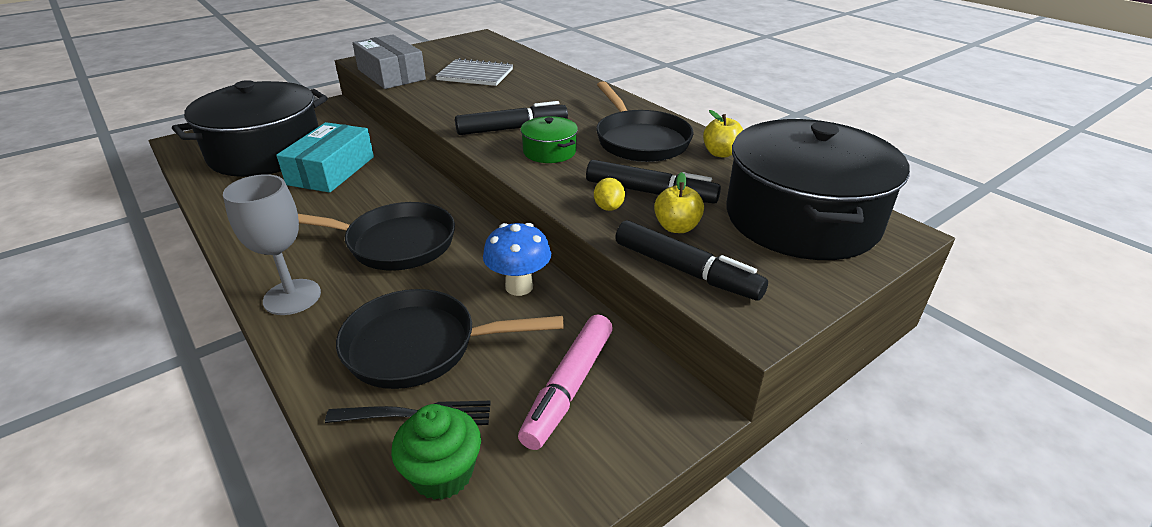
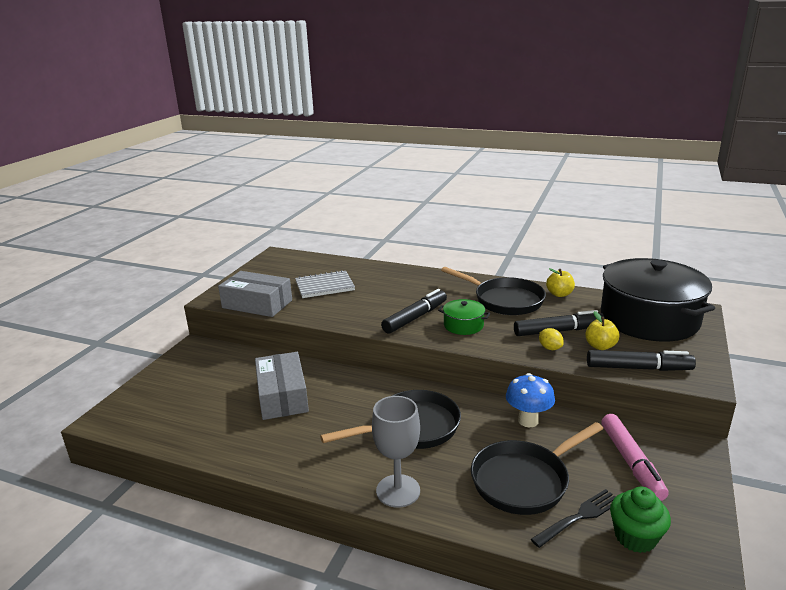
camera: 30 degrees left, 10 degrees down
(266, 152) = (202, 402): black pot -> none
(331, 170) = (282, 396): turquoise box -> grey box

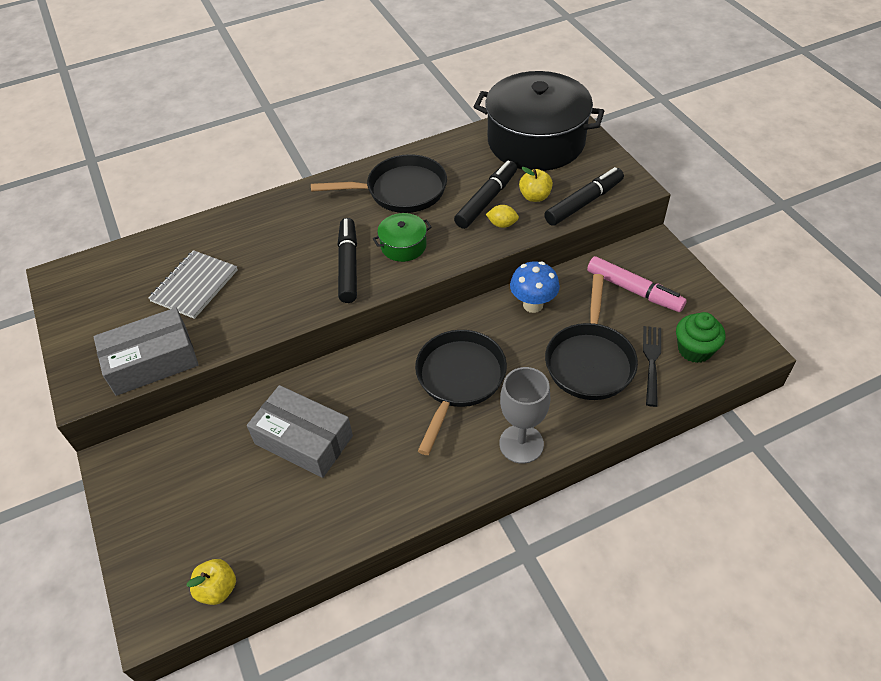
camera: 45 degrees left, 25 degrees up
(559, 294) = (437, 153): yellow apple -> yellow apple (217, 589)

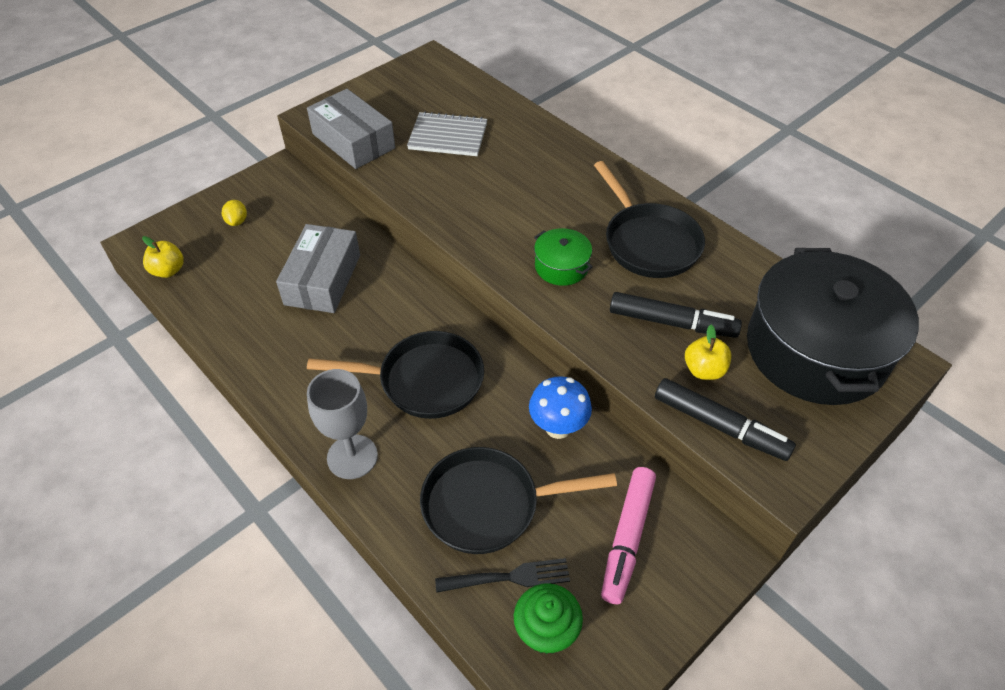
camera: 70 degrees right, 0 degrees up
(348, 265) = (514, 231): black marker -> none
(502, 224) = (636, 347): yellow lemon -> yellow lemon (237, 221)

